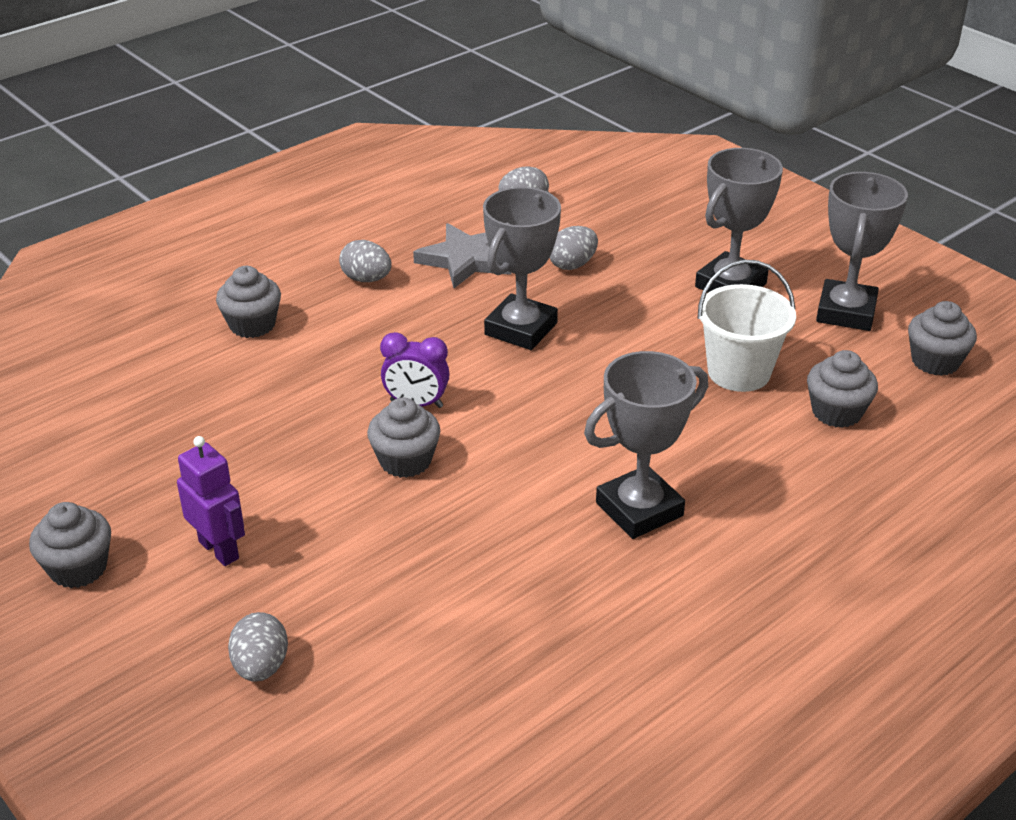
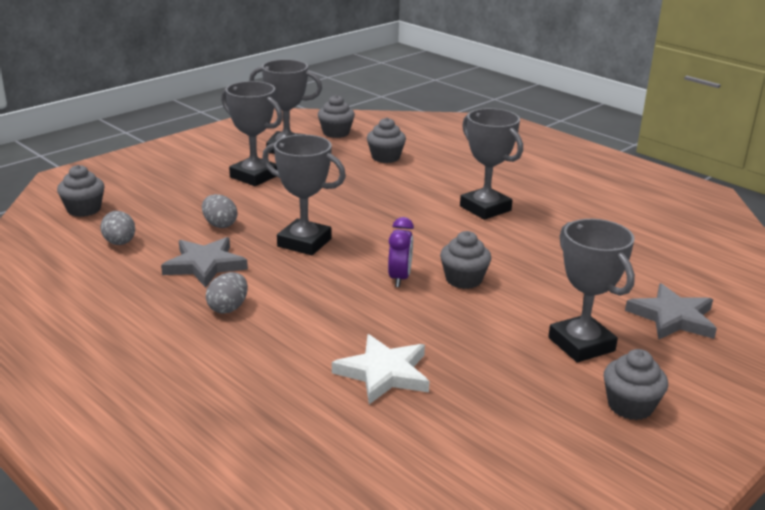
camera: 95 degrees left, 10 degrees down
(209, 381) = (384, 373): none -> white star
(219, 550) = (581, 344): purple robot -> grey trophy
(252, 325) = (297, 360): grey cupcake -> grey cupcake (84, 209)
(261, 667) = (673, 317): grey egg -> grey star
(739, 372) = (350, 178): white bucket -> none

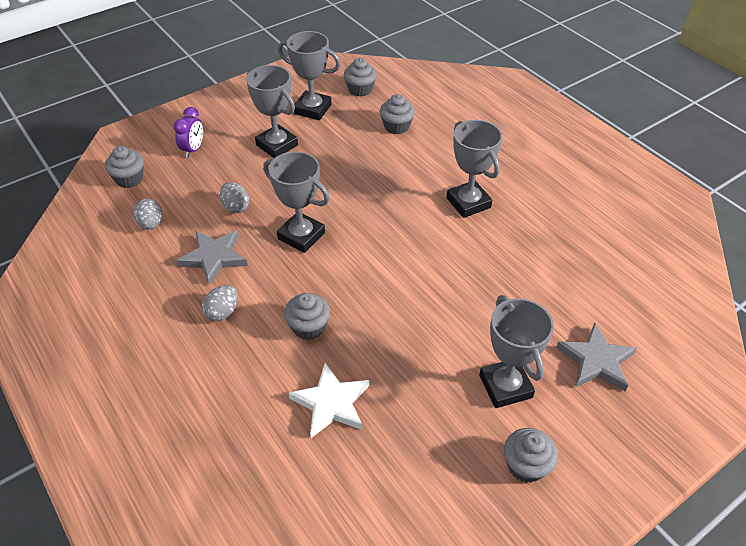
camera: 10 degrees right, 20 degrees up
(399, 278) = (371, 288): purple clock -> purple clock (193, 149)
(463, 279) = (425, 295): grey cupcake -> grey cupcake (308, 327)

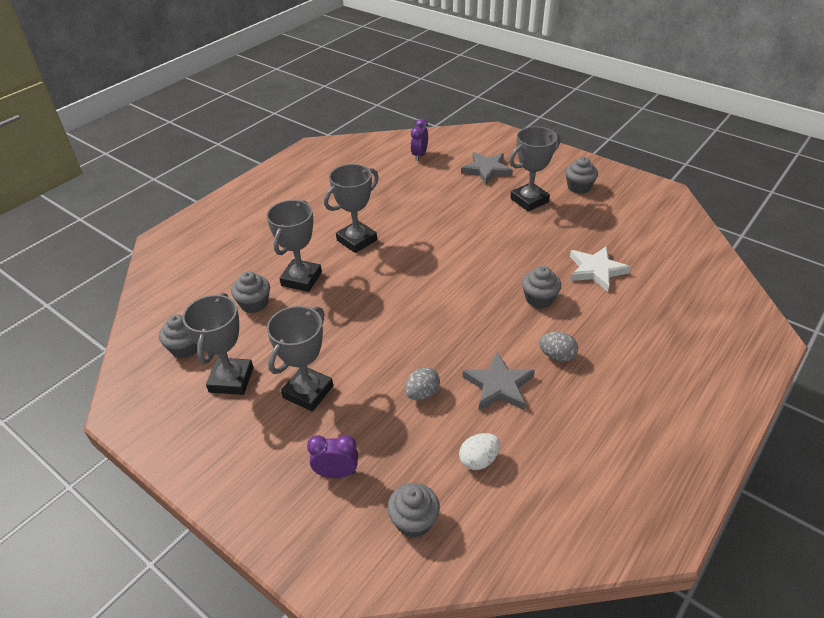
camera: 105 degrees left, 5 degrees down
(151, 224) = (478, 460): grey egg -> white egg
(301, 236) = (441, 331): grey trophy -> grey trophy (301, 279)
(648, 295) = (419, 155): none -> purple clock

